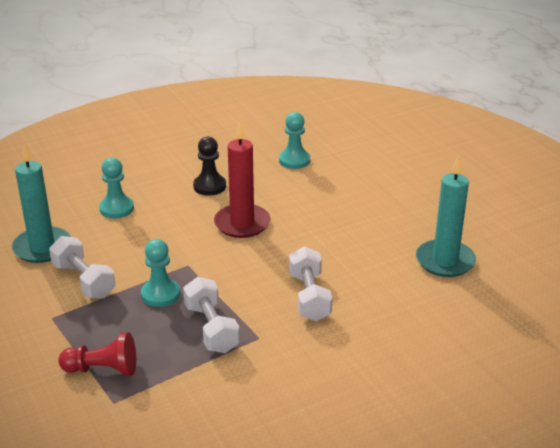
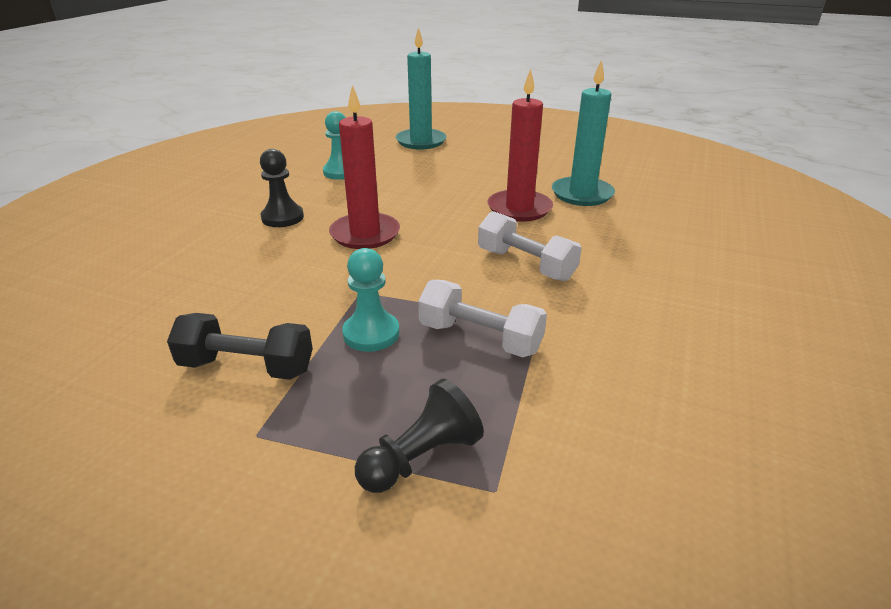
camera: 40 degrees left, 0 degrees up
(42, 247) = (130, 358): turquoise candle -> turquoise candle (421, 141)
(83, 280) = (247, 367): white dumbbell -> black dumbbell
(103, 369) = (421, 457): red pawn -> black pawn
(116, 208) = (192, 275): turquoise pawn -> none
(374, 251) = (519, 208): none -> red candle

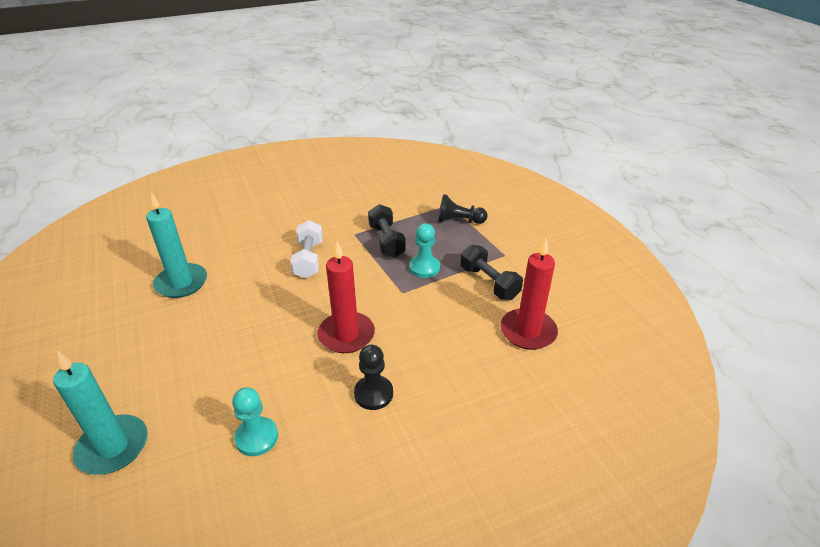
camera: 135 degrees left, 5 degrees up
(480, 338) = (386, 241): white dumbbell -> black dumbbell
(519, 208) = (235, 296): red candle -> red candle (528, 331)

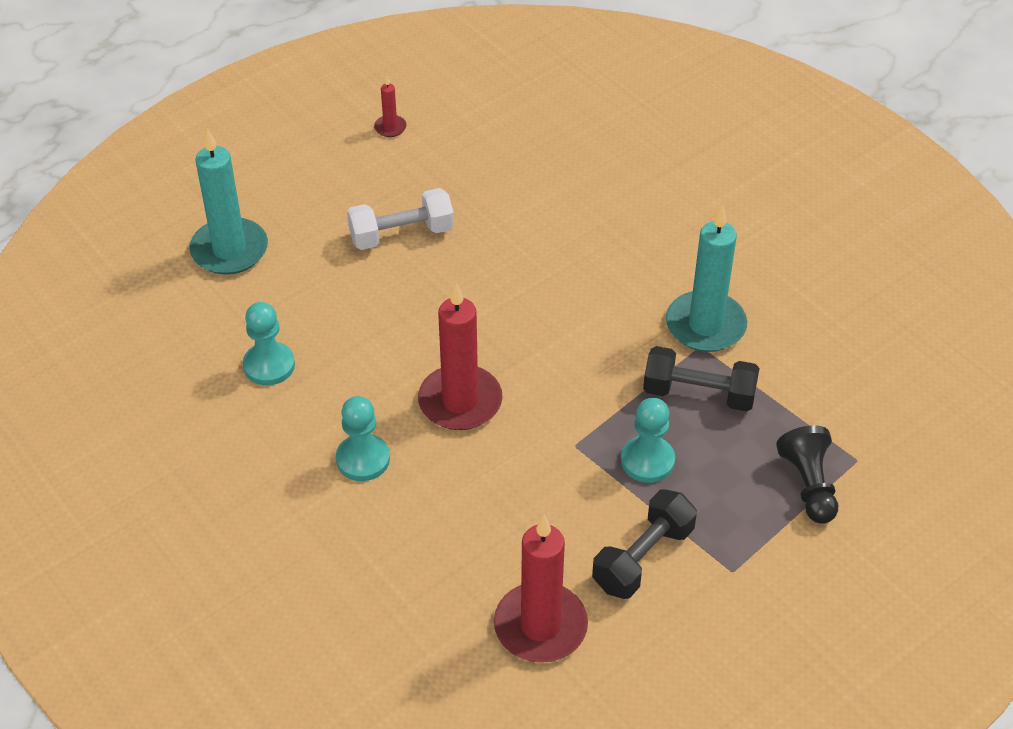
camera: 75 degrees right, 10 degrees up
(71, 325) = (390, 127): none -> red candle
(181, 283) = (502, 191): turquoise candle -> turquoise candle (705, 325)
(308, 259) = (609, 309): white dumbbell -> white dumbbell (401, 234)
(373, 394) = (363, 459): black pawn -> turquoise pawn
(386, 241) = (698, 394): black dumbbell -> black dumbbell turned 45 degrees clockwise

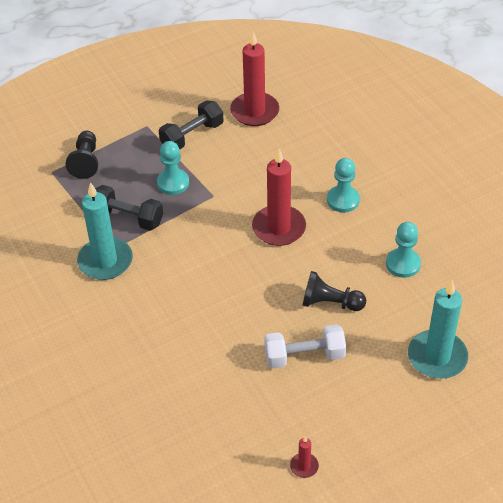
camera: 170 degrees left, 0 degrees up
(373, 301) = (330, 303): none -> black pawn

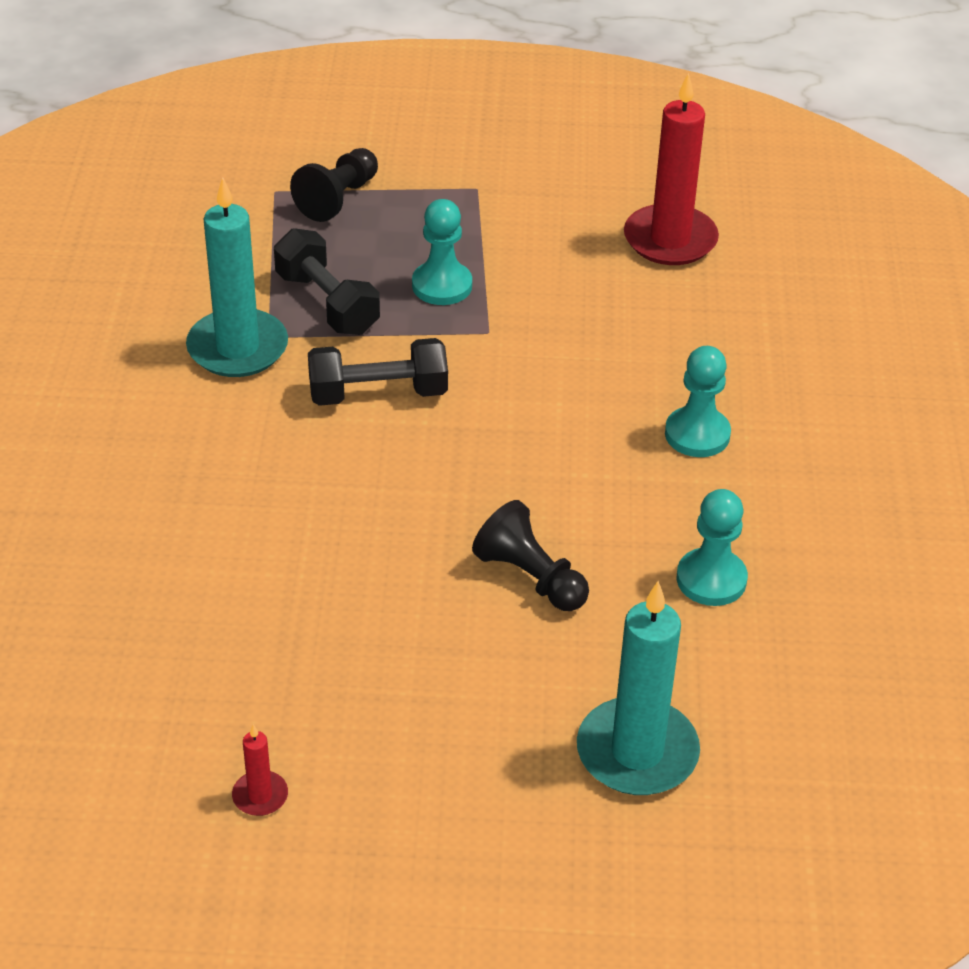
camera: 30 degrees right, 5 degrees down
(192, 136) = (535, 232): black dumbbell -> black dumbbell (378, 393)
(279, 228) = (550, 426): red candle -> none
(304, 356) = (414, 634): white dumbbell -> none

